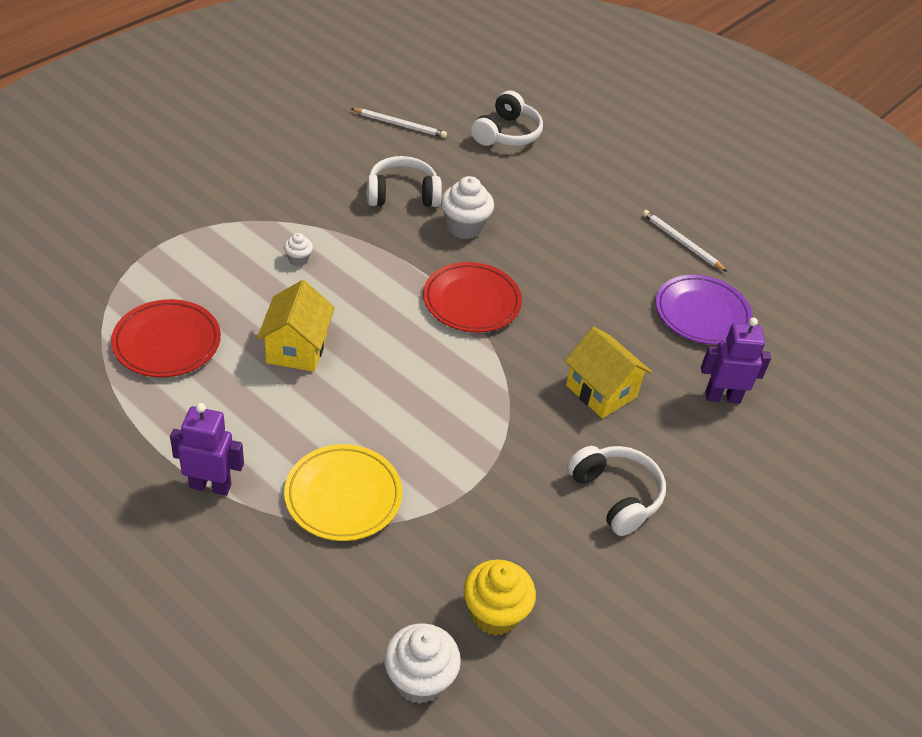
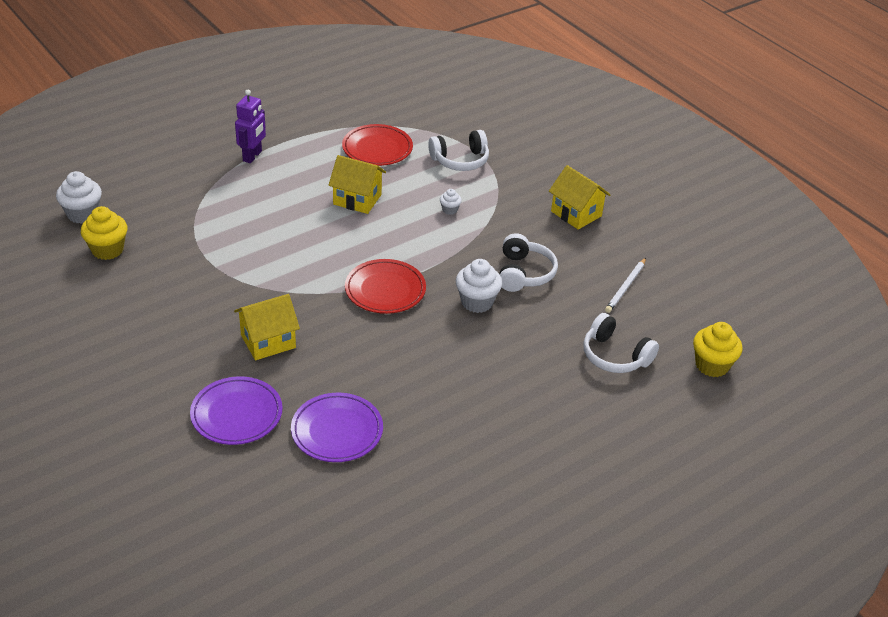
camera: 105 degrees right, 5 degrees down
(279, 158) = (576, 213): none -> yellow house
(343, 496) = (223, 203): yellow plate -> none
(494, 79) = (712, 365): none -> yellow cupcake
(615, 495) = (168, 324): white headphones -> white headphones (460, 160)
(682, 242) = (436, 445): white pencil -> none
(722, 397) = (236, 414): purple robot -> purple plate

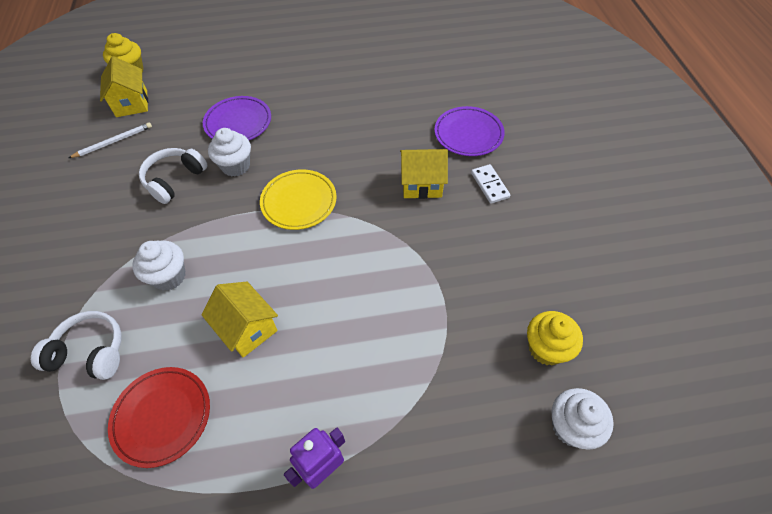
camera: 150 degrees left, 15 degrees up
(192, 362) = (490, 185): none -> white domino
(337, 431) = (404, 103): purple plate -> purple plate (238, 123)
(385, 290) = (299, 202): red plate -> yellow plate
(449, 210) = (169, 276): white cupcake -> white cupcake, size x1.93
(576, 213) = (63, 228): yellow house -> yellow house (132, 103)
(615, 356) = (183, 95): white headphones -> none

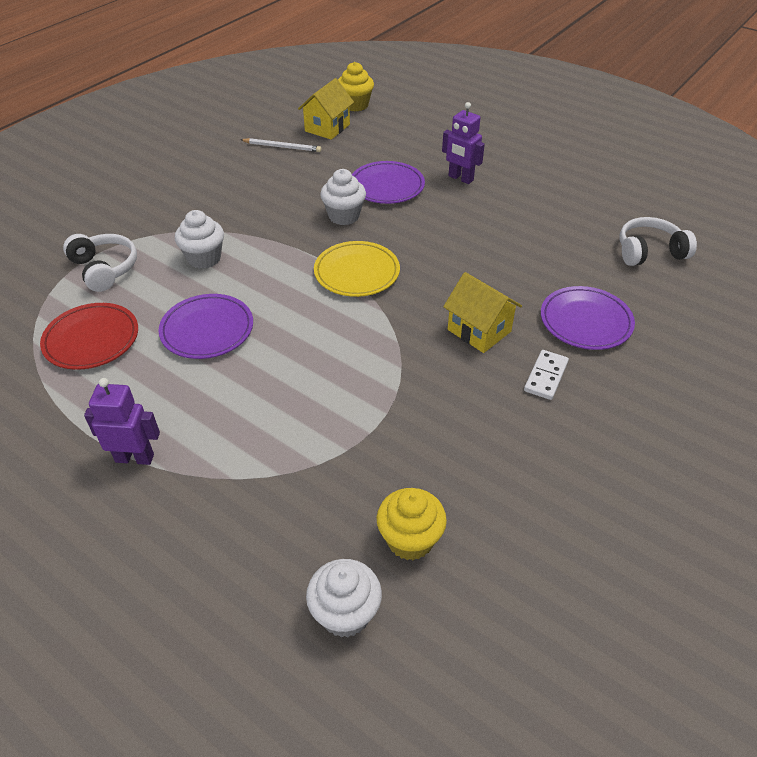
camera: 45 degrees right, 10 degrees down
(175, 180) = (289, 198): white headphones -> white headphones (649, 252)
(247, 329) = (207, 330): yellow house -> purple plate
(282, 84) = (460, 178): none -> purple robot

